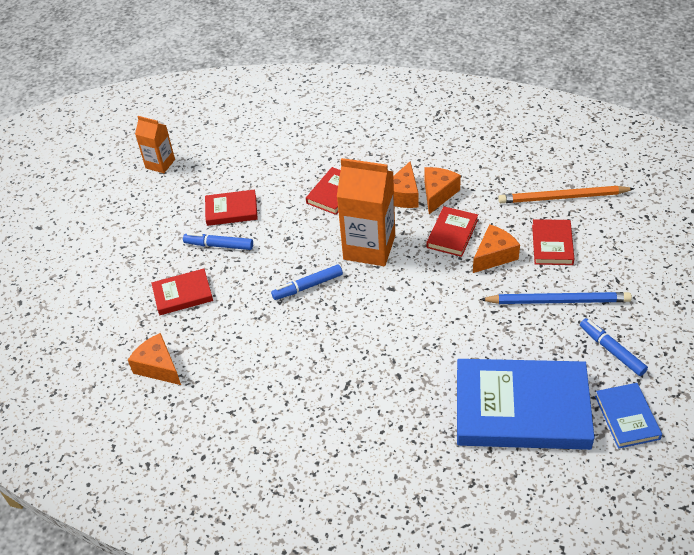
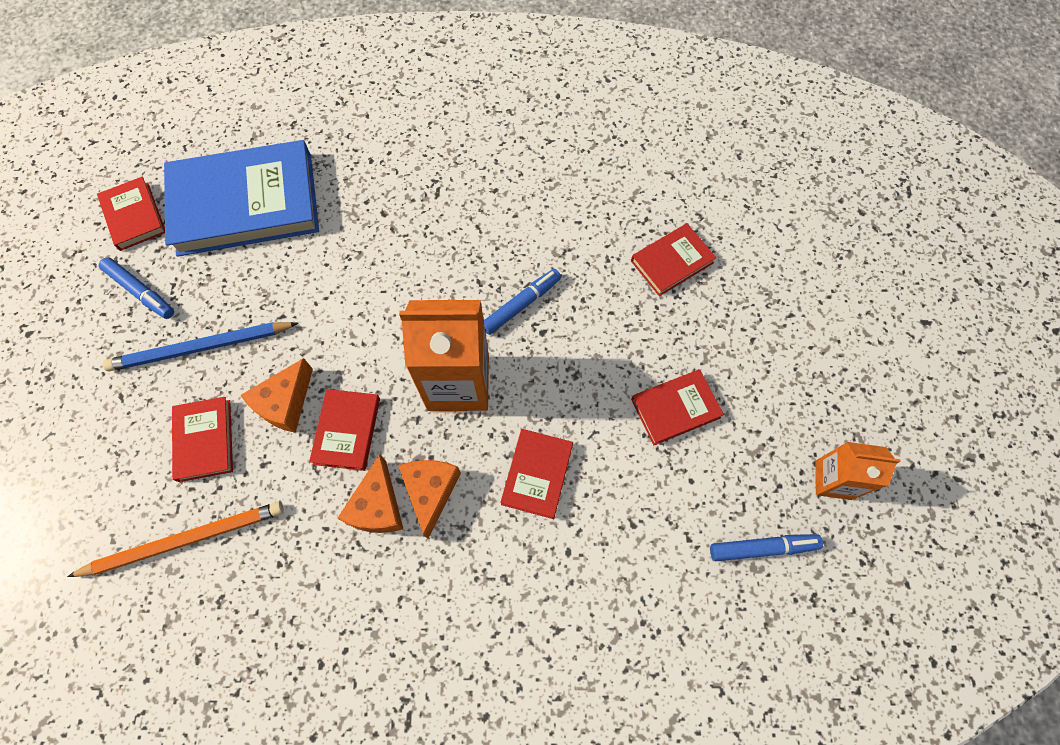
camera: 160 degrees right, 20 degrees up
(158, 367) = (650, 170): orange cheese -> none
(219, 245) = (663, 343): blue marker -> blue marker (762, 548)
(627, 417) = (134, 216): blue book -> red book

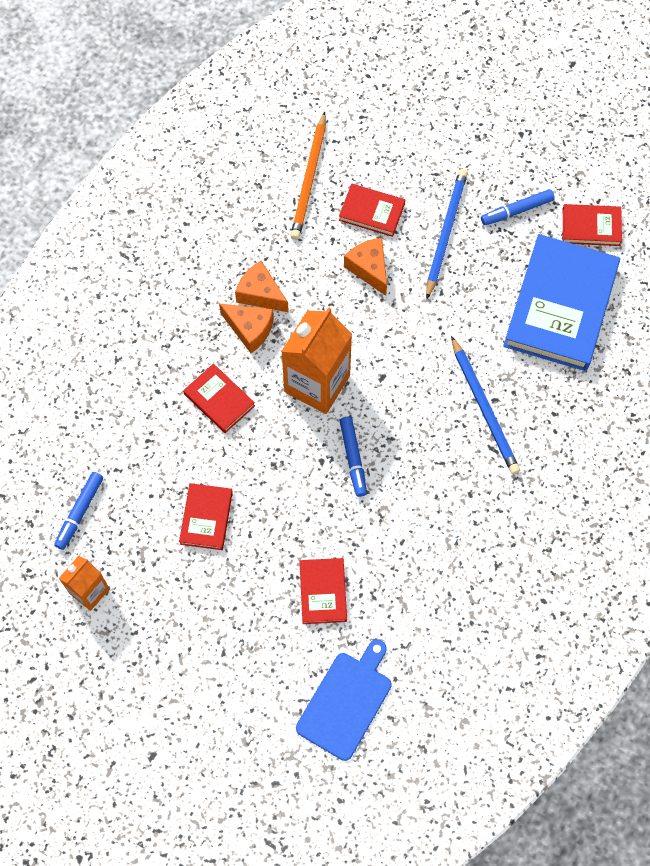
camera: 120 degrees right, 0 degrees up
(347, 431) = (325, 298): red book -> none
(397, 218) = (484, 408): none -> blue pencil
(752, 194) = (346, 701): none -> blue cutting board

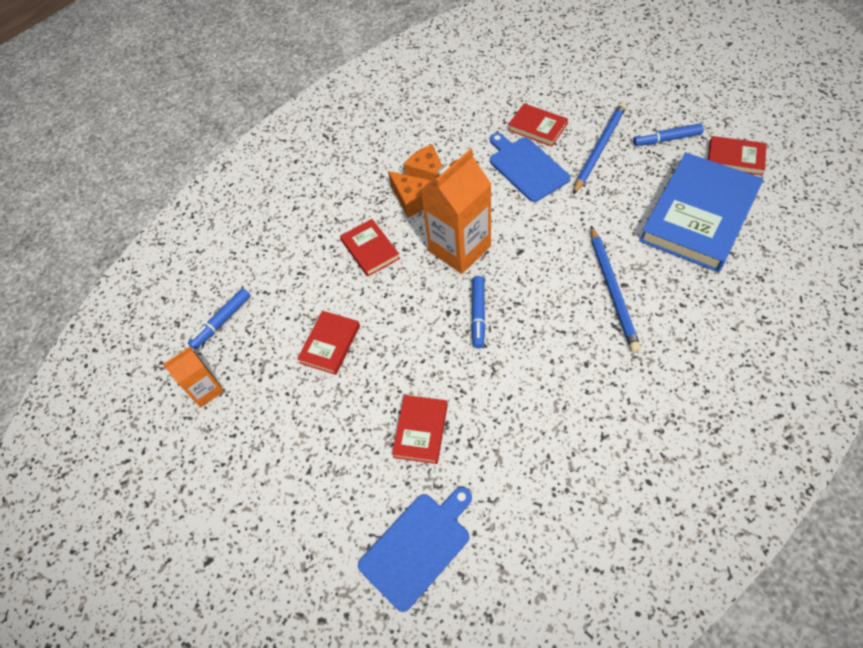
camera: 20 degrees right, 10 degrees down
(309, 179) = (490, 100): orange pencil -> none
(369, 269) = (526, 167): orange cheese -> blue cutting board

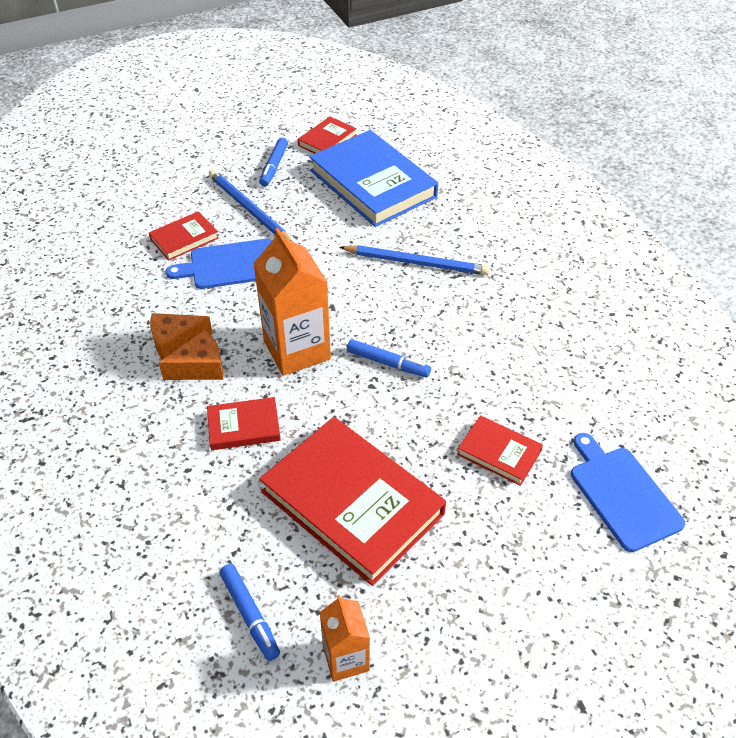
camera: 75 degrees left, 10 degrees down
(330, 344) = (352, 503): red book -> red book, size x2.09

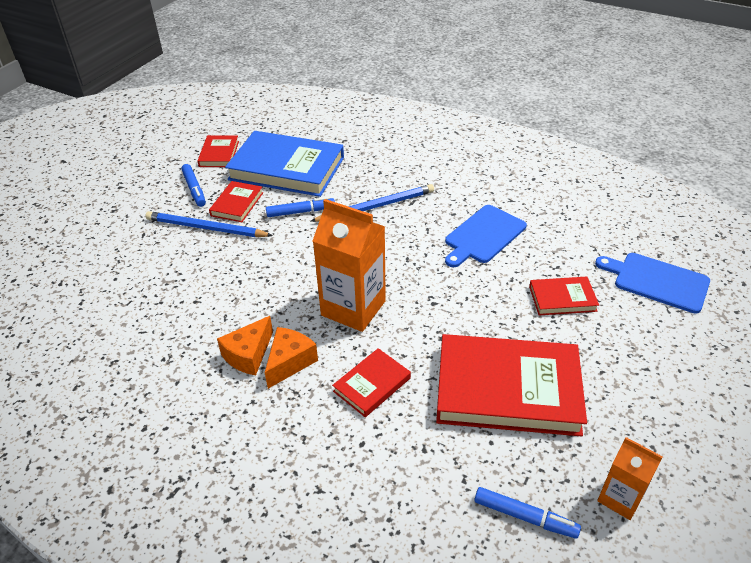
camera: 35 degrees left, 5 degrees down
(184, 239) = (172, 274): red book -> red book (237, 204)
(230, 265) = (233, 275): blue cutting board -> blue cutting board (483, 236)
(388, 363) = (429, 282): blue marker -> blue marker (301, 212)

